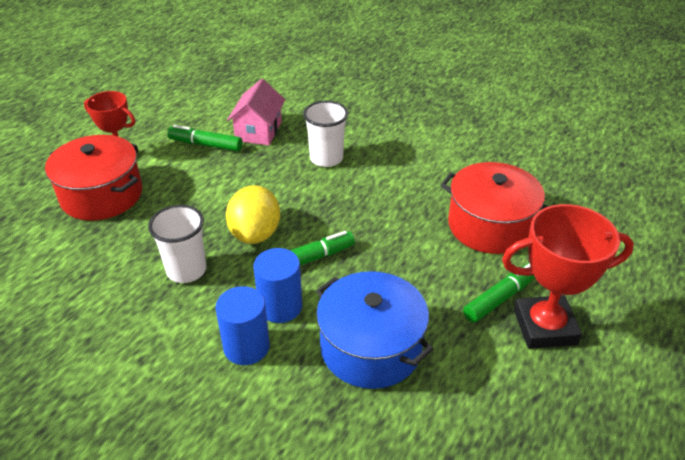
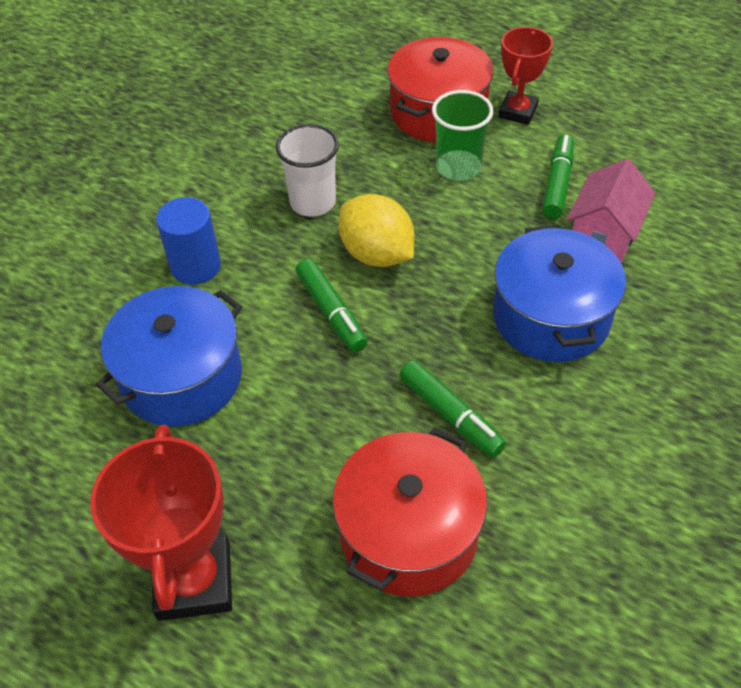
camera: 90 degrees right, 10 degrees up
(172, 188) = (458, 167): none -> green cup
(255, 234) = (377, 254): yellow lemon -> yellow lemon turned 45 degrees clockwise
(258, 131) = (604, 234): pink house -> pink house turned 75 degrees counterclockwise
(280, 306) = (252, 289): blue cylinder -> none
(326, 158) = (551, 317): white cup -> blue pot
(501, 297) = (253, 530): green marker -> green marker (451, 415)

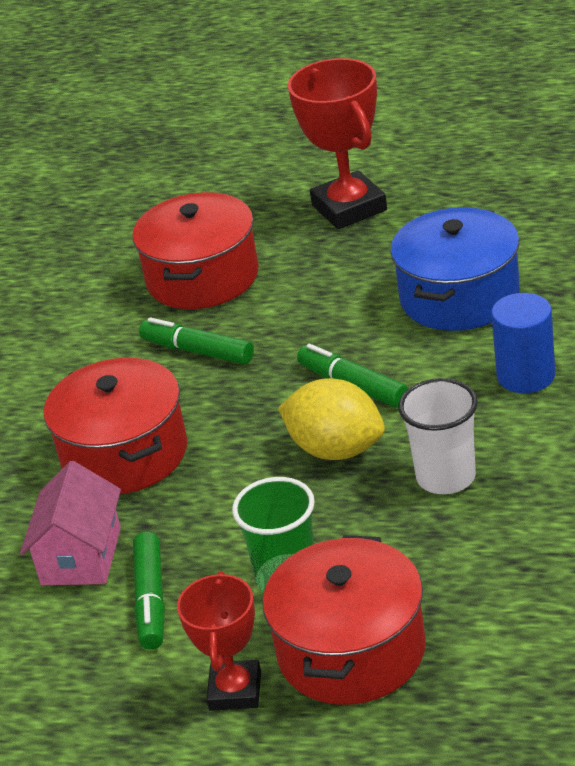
camera: 165 degrees right, 15 degrees down
(551, 317) = (125, 454): blue pot -> red pot

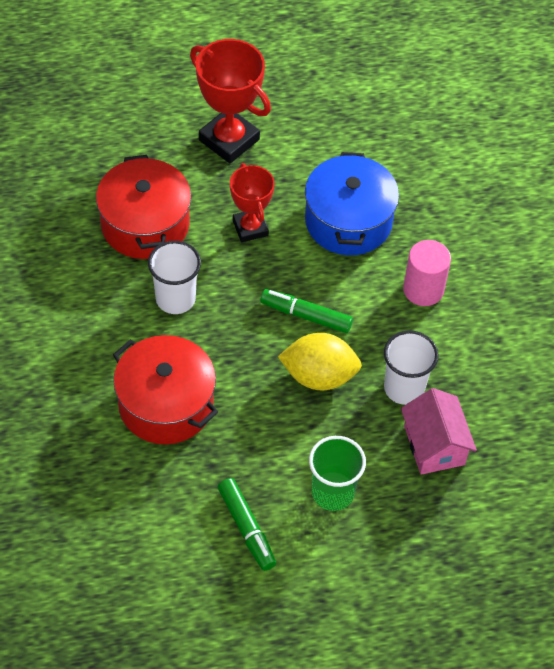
camera: 30 degrees left, 20 degrees up
(81, 556) = (178, 501): pink house -> pink house (434, 445)
(198, 351) = (175, 299): green marker -> white cup
(235, 691) = (338, 589): red trophy -> red trophy (250, 228)
(351, 651) = (400, 542): red pot -> none
(526, 375) = (423, 289): blue cylinder -> pink cylinder

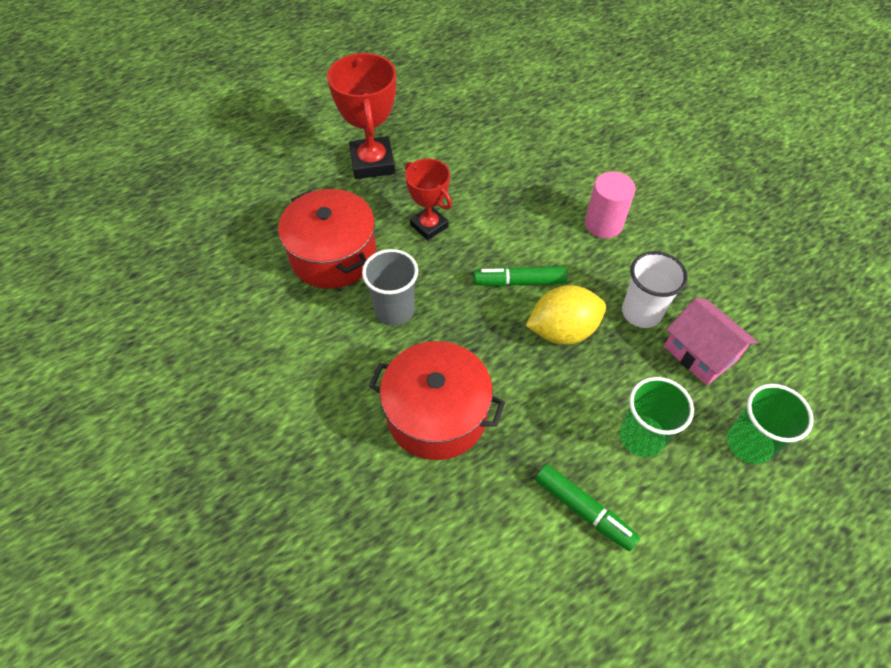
camera: 20 degrees left, 0 degrees up
(175, 299) = (394, 310): white cup -> grey cup
(229, 140) = (372, 163): red trophy -> red trophy turned 60 degrees clockwise
(348, 221) = (508, 192): blue pot -> none
(424, 536) = (749, 443): none -> green cup

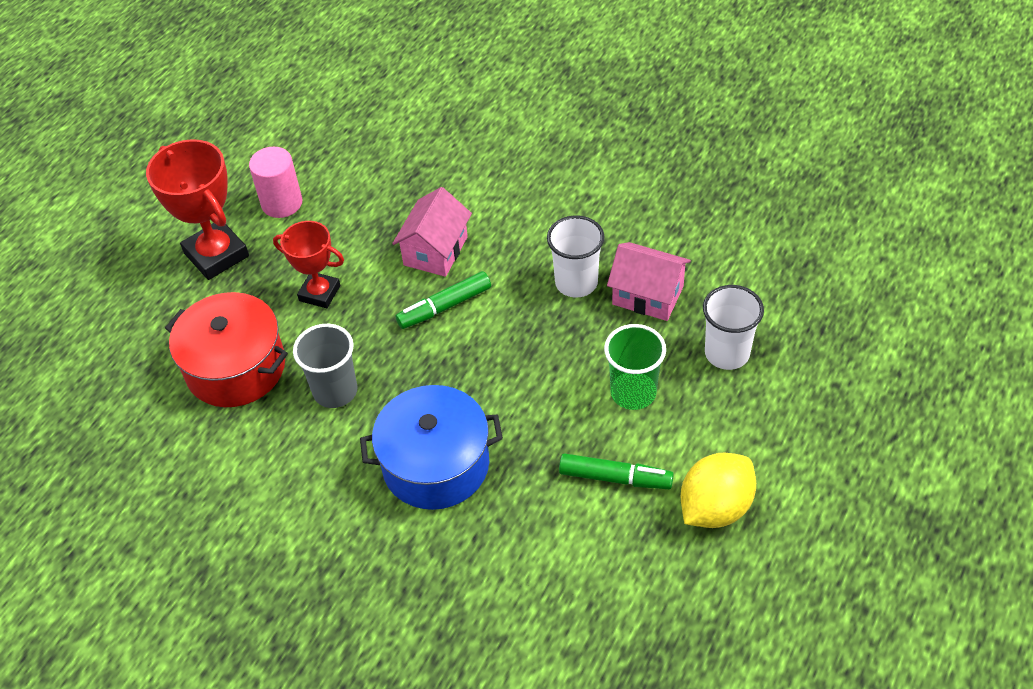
camera: 25 degrees left, 5 degrees down
(436, 414) = (436, 464): red pot -> blue pot
(538, 232) = (435, 251): none -> pink house
(562, 330) = (511, 333): yellow lemon -> yellow lemon (715, 507)
(603, 224) = (496, 214): pink cylinder -> pink cylinder (282, 203)
(749, 443) = (727, 353): green cup -> white cup

